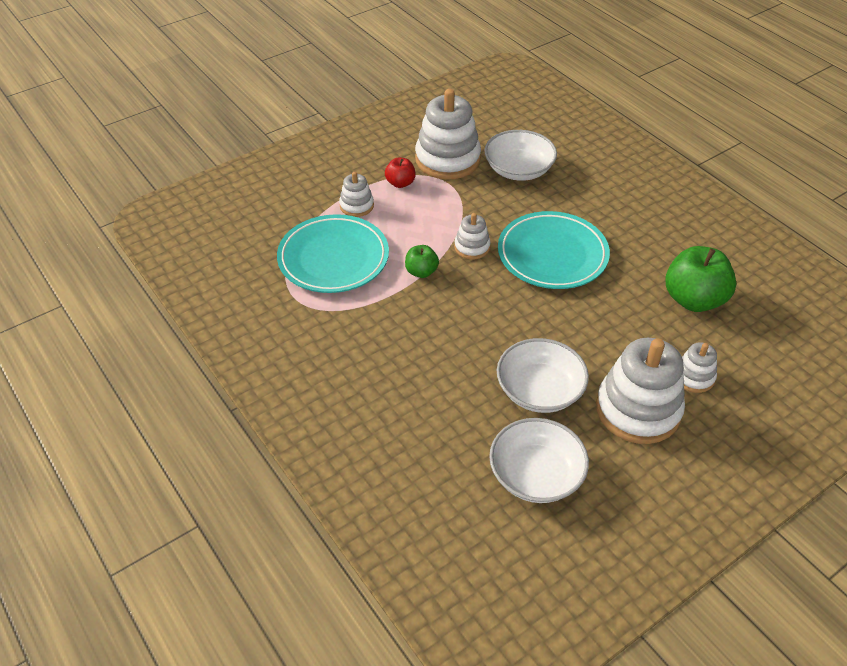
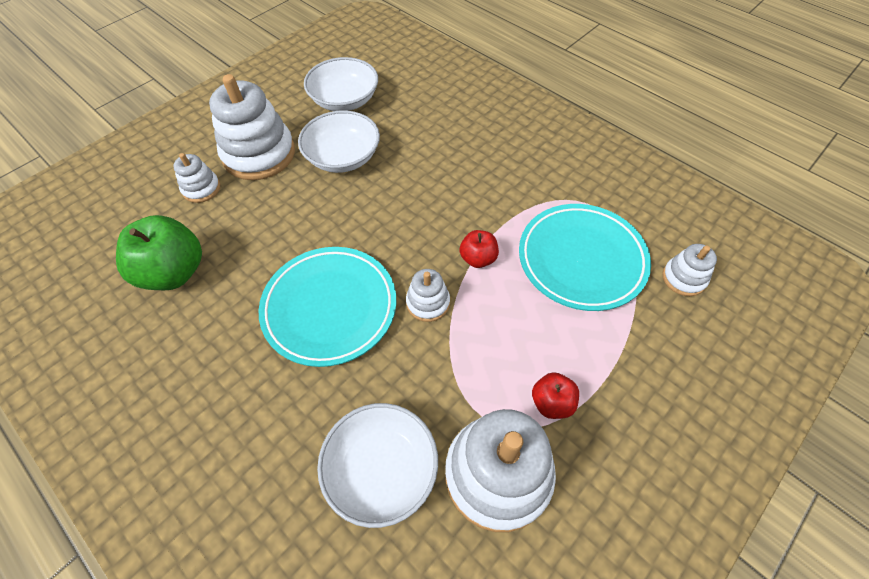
camera: 170 degrees right, 10 degrees up
(356, 206) = (593, 346): white stacking toy -> white stacking toy (683, 278)
(421, 272) = (478, 258): green apple -> red apple

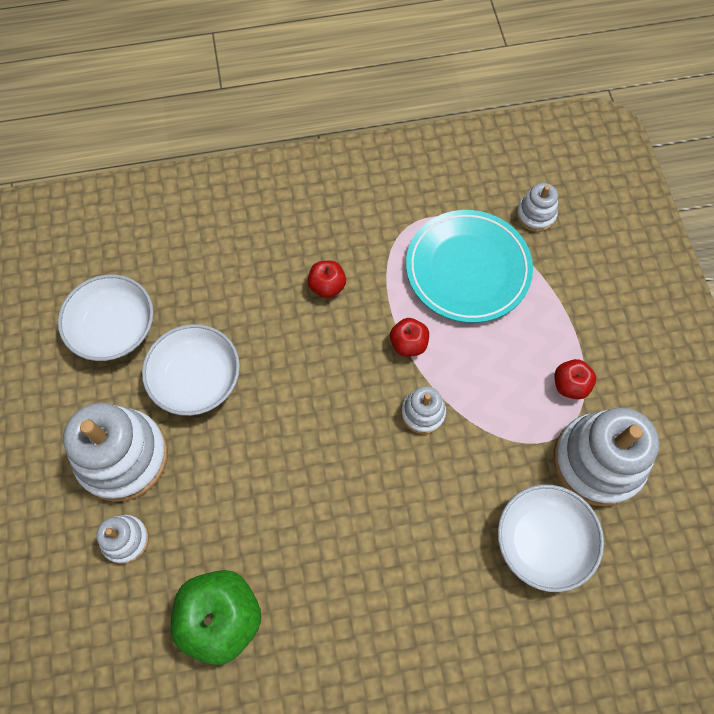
camera: 55 degrees left, 10 degrees up
(330, 308) = (370, 495): turquoise plate -> none
(477, 183) = (327, 286): none -> red apple

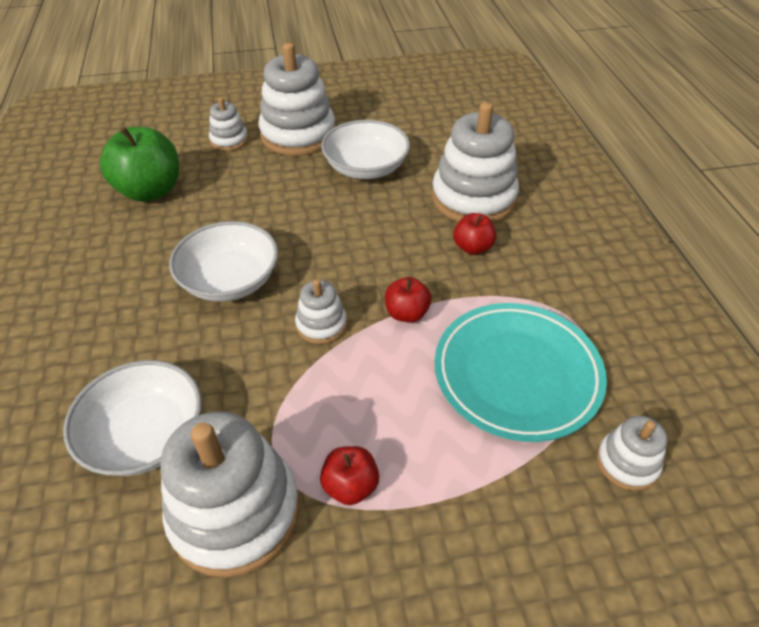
camera: 90 degrees right, 20 degrees down
(114, 328) = (413, 123): white bowl -> white bowl (230, 280)
(256, 279) = (473, 198): none -> white stacking toy

